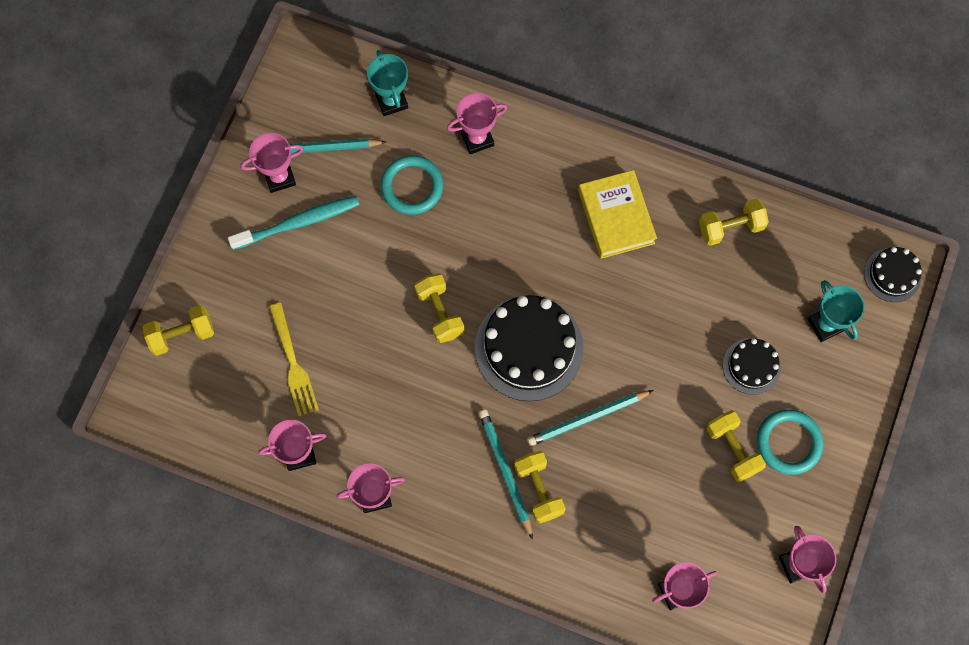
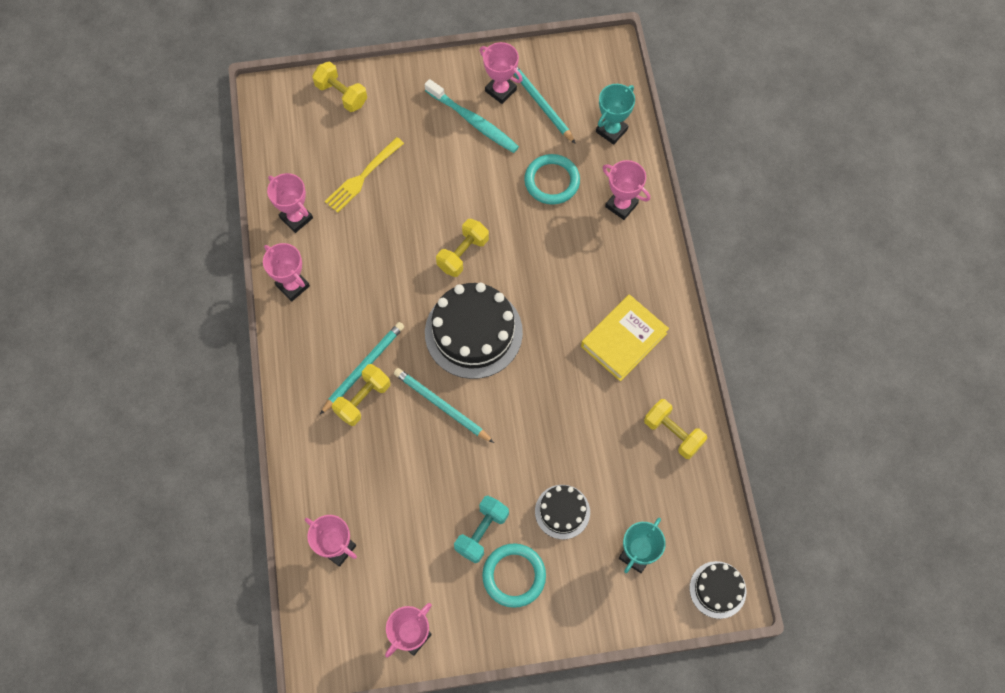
camera: 60 degrees right, 5 degrees down
(732, 449) = (482, 532): yellow dumbbell -> turquoise dumbbell

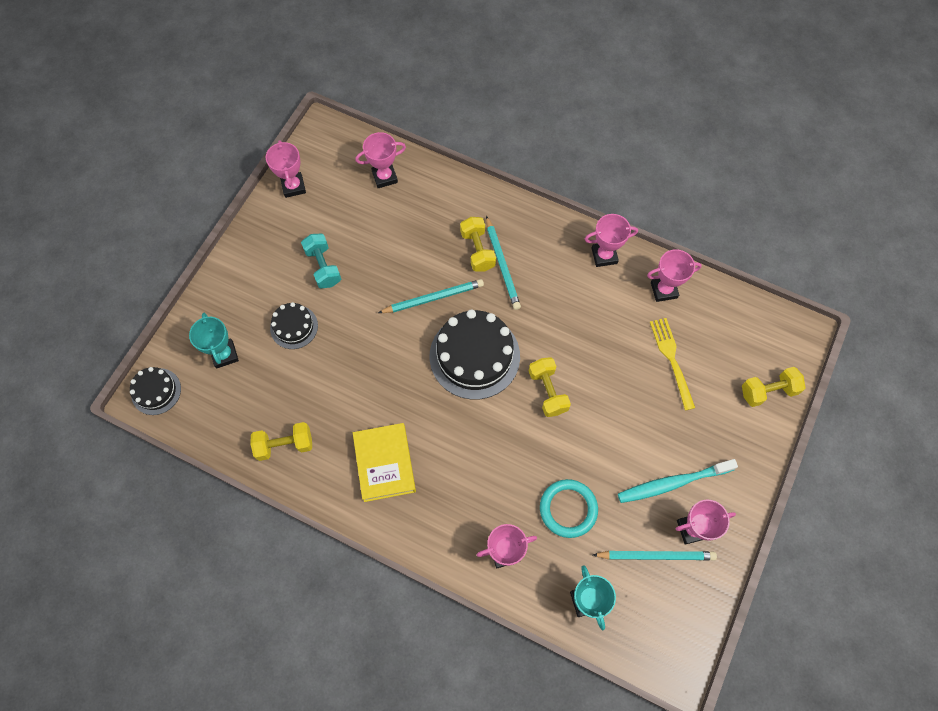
camera: 125 degrees right, 0 degrees up
(514, 576) = (278, 268): turquoise ring -> none

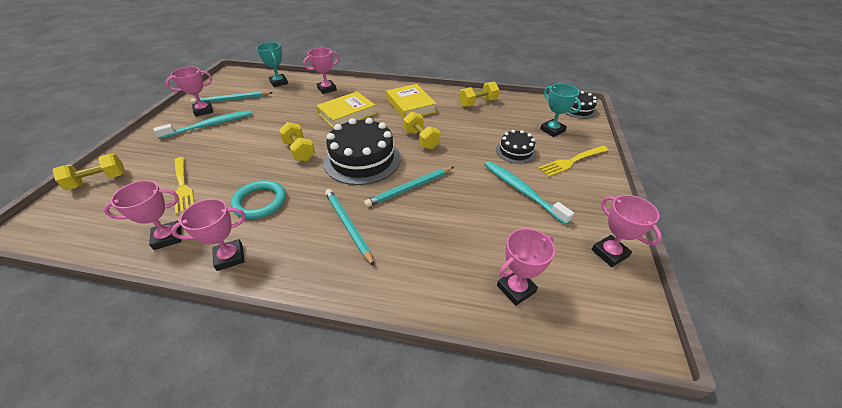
camera: 165 degrees right, 25 degrees down
(243, 295) = (572, 161): none -> yellow fork
(323, 267) = (522, 191): turquoise dumbbell -> turquoise toothbrush
(477, 250) = (377, 233): yellow dumbbell -> yellow dumbbell (421, 139)
(480, 464) = (347, 114): none -> yellow book
(568, 509) = (287, 107): turquoise ring -> turquoise ring (260, 202)

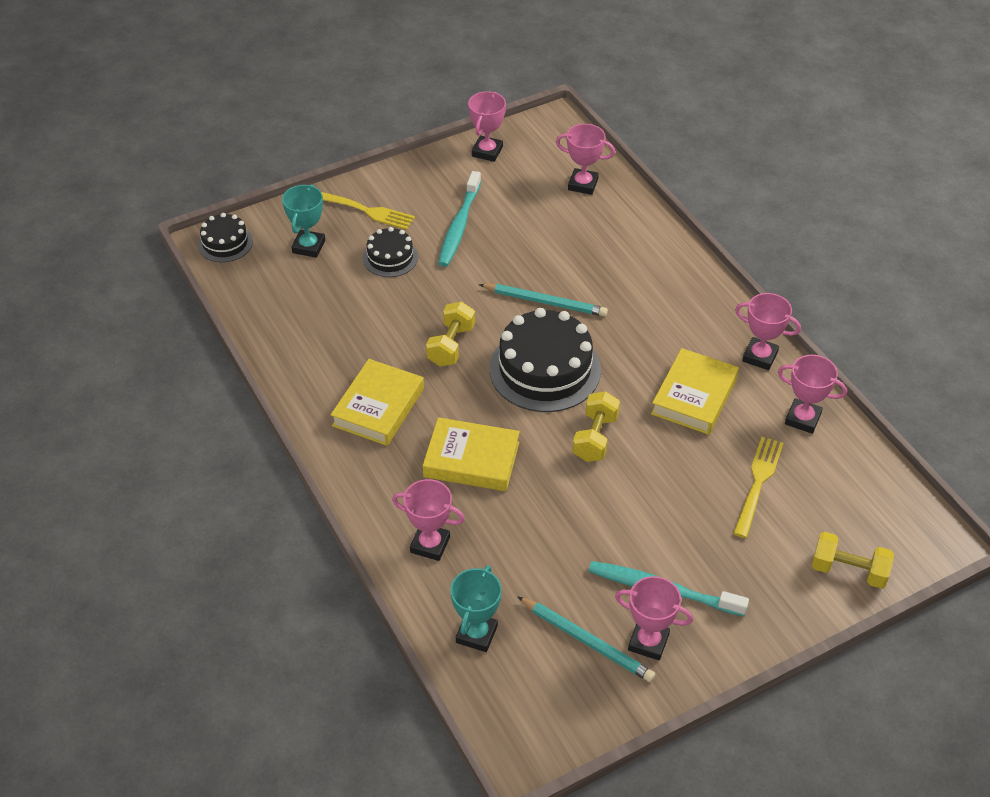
camera: 130 degrees left, 5 degrees up
(260, 202) = (694, 396): turquoise ring -> yellow book
(348, 226) = (641, 310): turquoise pencil -> none
(478, 103) = (299, 342): yellow dumbbell -> none

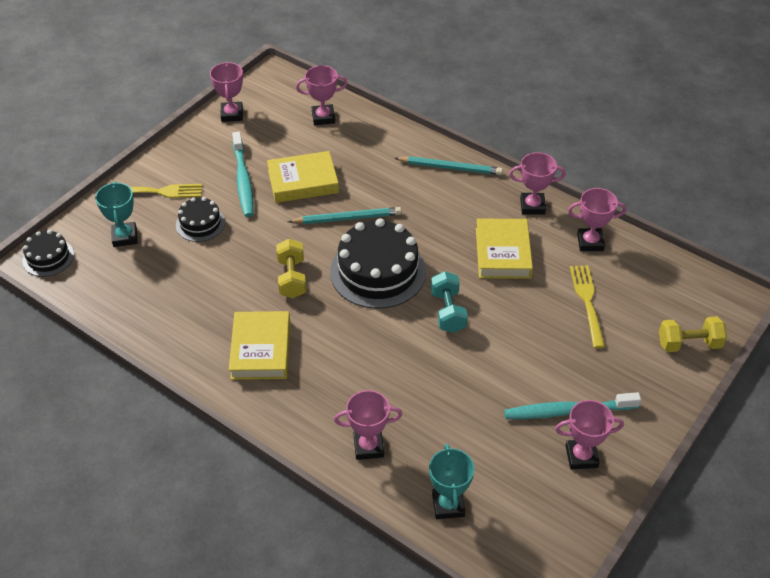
camera: 25 degrees left, 0 degrees up
(471, 460) = (362, 364): yellow book -> yellow book (303, 181)
(587, 641) = (535, 475): turquoise pencil -> turquoise pencil (450, 167)
(595, 438) = (448, 311): yellow dumbbell -> turquoise dumbbell

